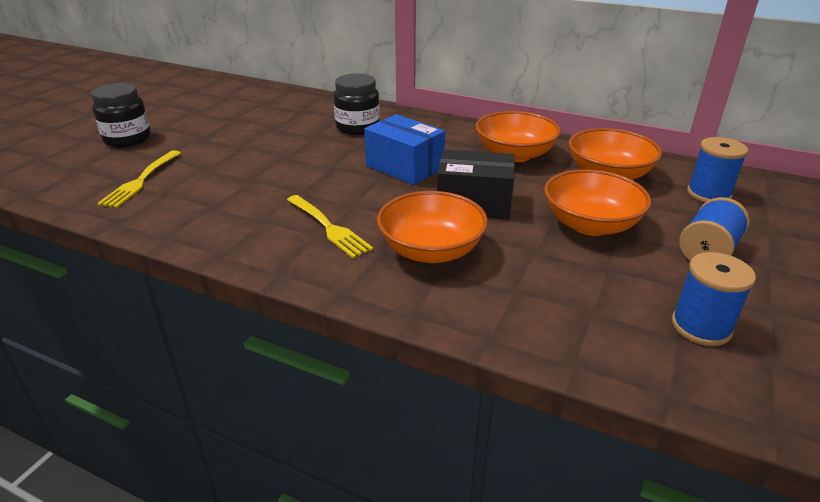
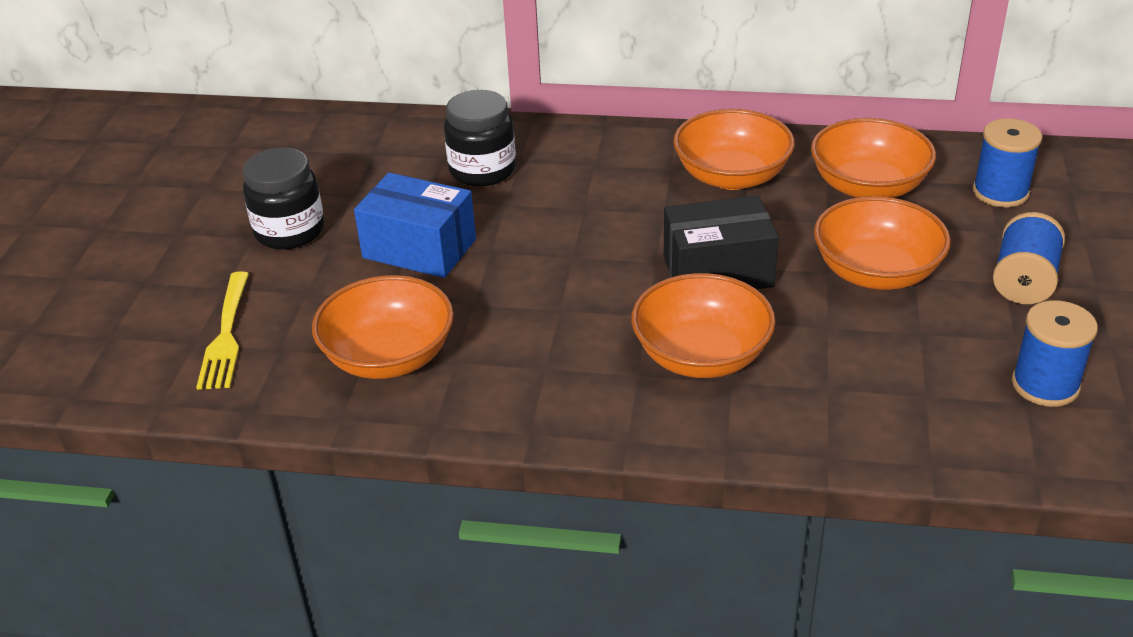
camera: 15 degrees left, 5 degrees up
(127, 139) = (139, 265): black jar -> black jar (289, 231)
(224, 210) = (389, 357): none -> orange bowl
(328, 227) = (549, 351): yellow fork -> none
(404, 167) = (593, 230): blue box -> blue box (419, 248)

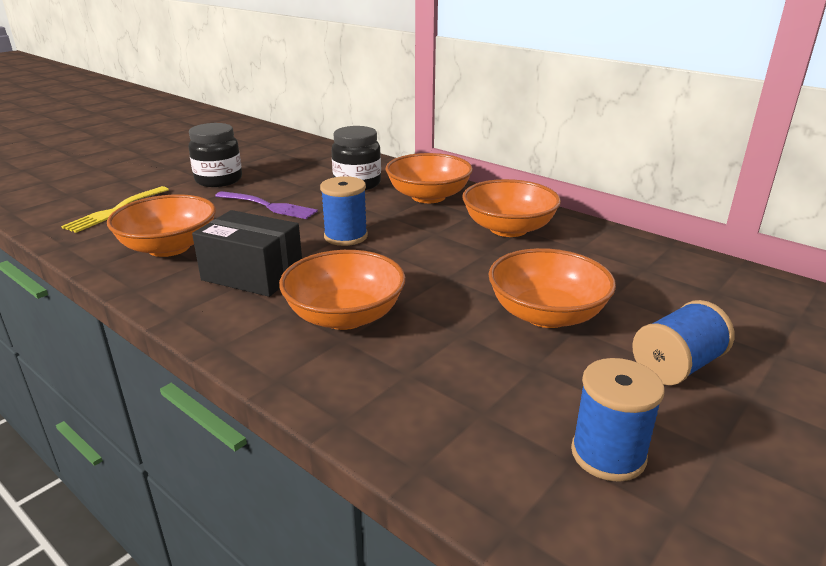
camera: 30 degrees right, 10 degrees down
(419, 248) = (267, 206): blue box -> purple fork
(718, 271) = (426, 274): black box -> black box (252, 274)
(868, 187) = (606, 263): orange bowl -> orange bowl (428, 196)
(1000, 192) = (722, 300): blue spool -> blue spool (345, 236)

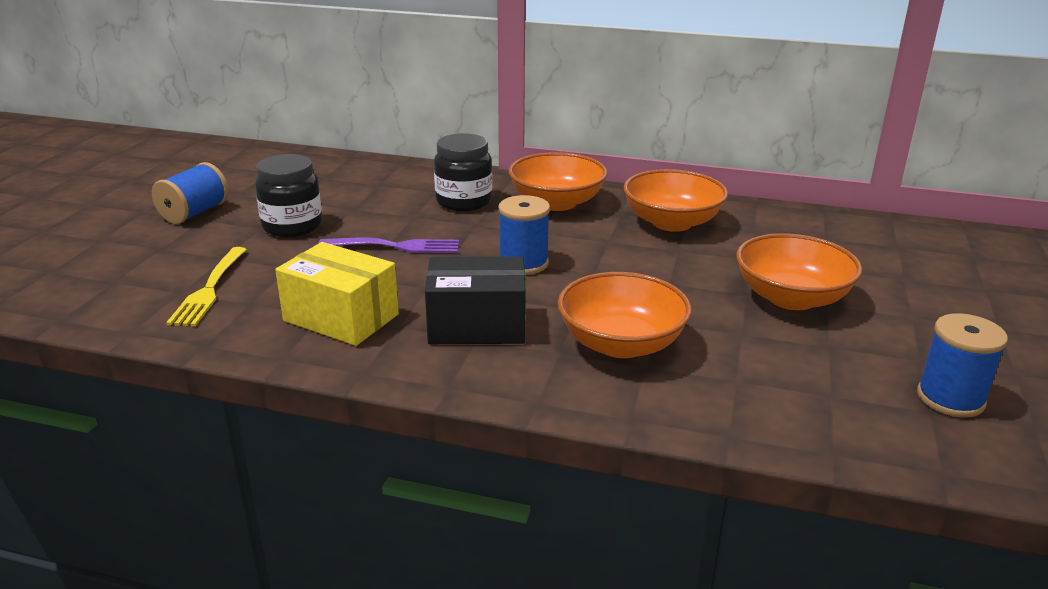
camera: 25 degrees left, 0 degrees up
(169, 247) = (341, 317): orange bowl -> yellow box
(677, 366) = (929, 317): blue spool -> blue spool (194, 213)

